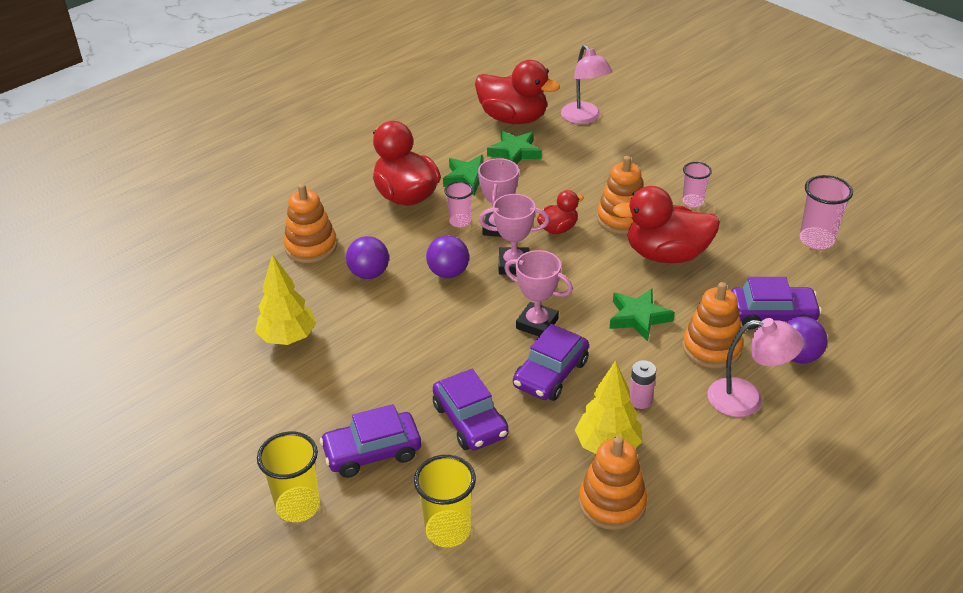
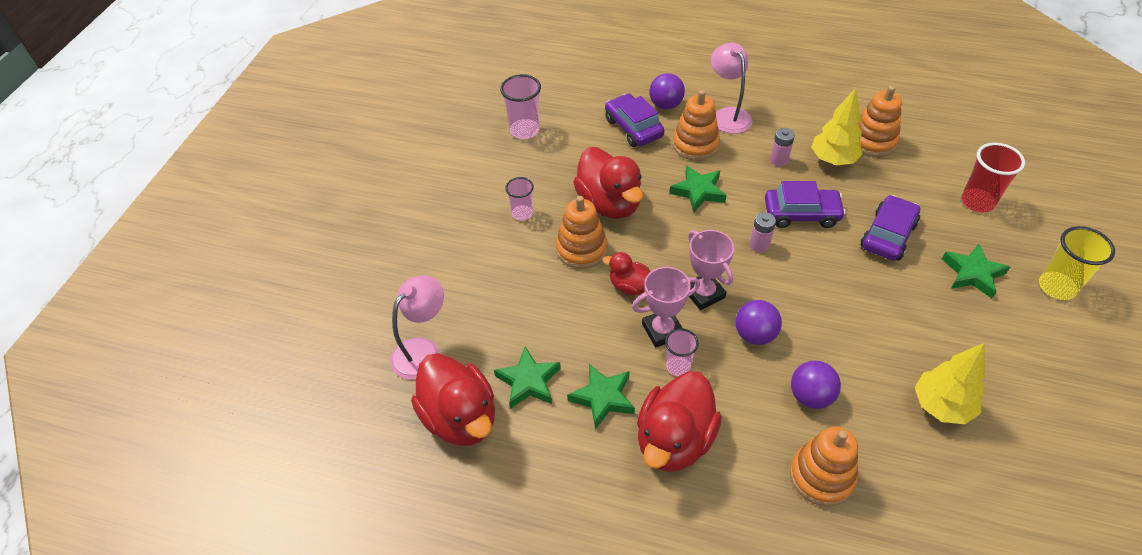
camera: 120 degrees left, 10 degrees up
(372, 452) = (972, 273): purple car -> green star
(448, 530) = (977, 202): yellow cup -> red cup
(513, 118) = (460, 418): red duck -> red duck turned 150 degrees clockwise
(537, 324) = (759, 245): pink trophy -> pink battery

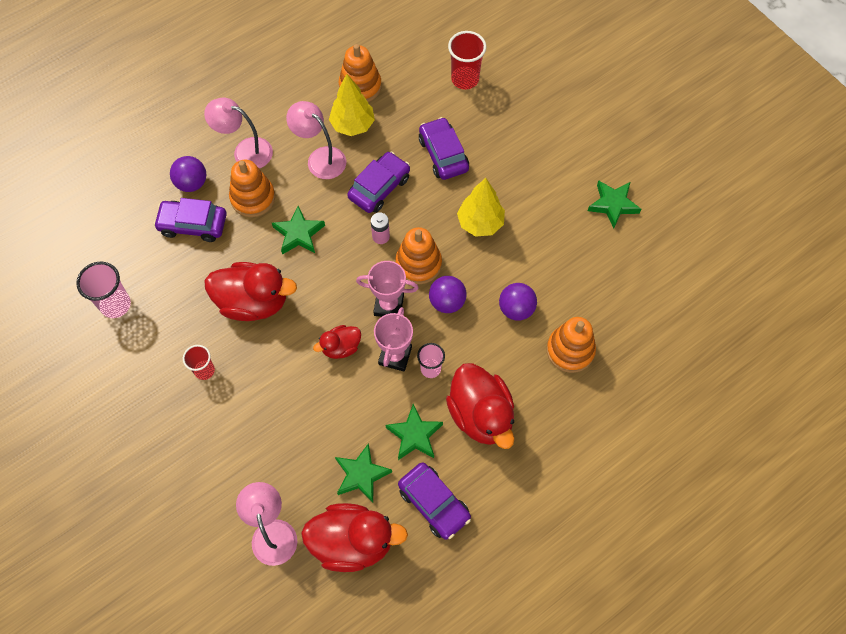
camera: 55 degrees left, 15 degrees up
(522, 213) = (204, 370): pink cup -> red cup
(551, 460) = (434, 503): none -> purple car
(581, 249) = (278, 354): orange stacking toy -> orange stacking toy (418, 264)
(779, 160) = (320, 158): pink battery -> pink lamp
(941, 406) = (580, 244): yellow tree -> yellow tree (480, 223)
(972, 273) = (512, 137): green star -> green star (613, 205)
(1056, 287) = (559, 104): yellow cup -> none

